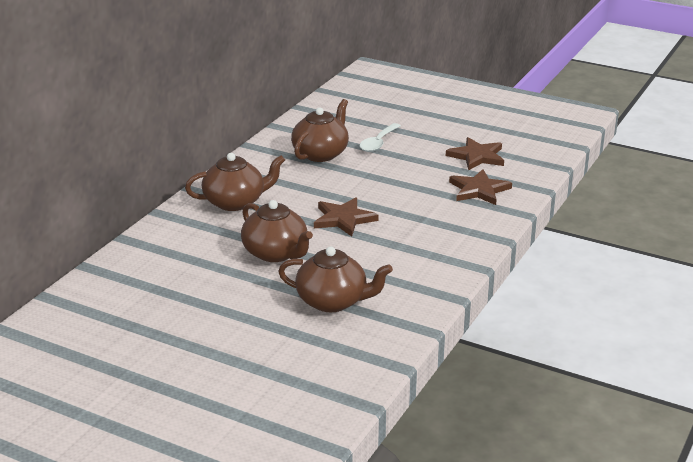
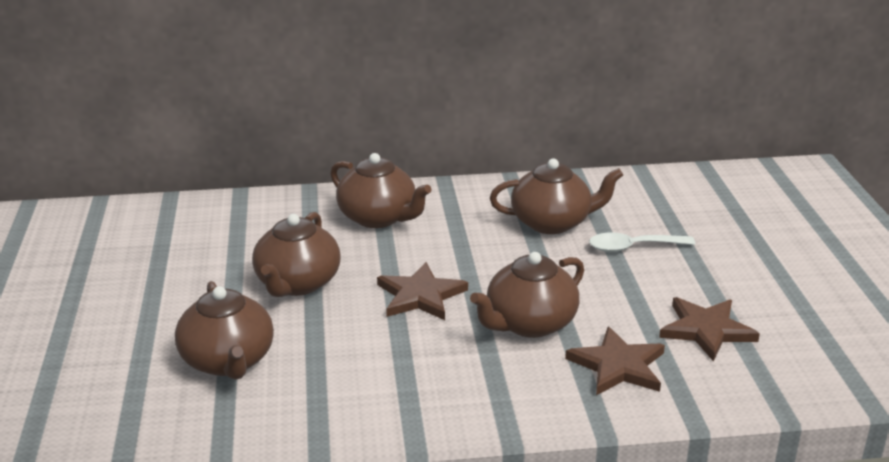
camera: 55 degrees right, 0 degrees up
(413, 198) = (529, 323): none -> brown teapot

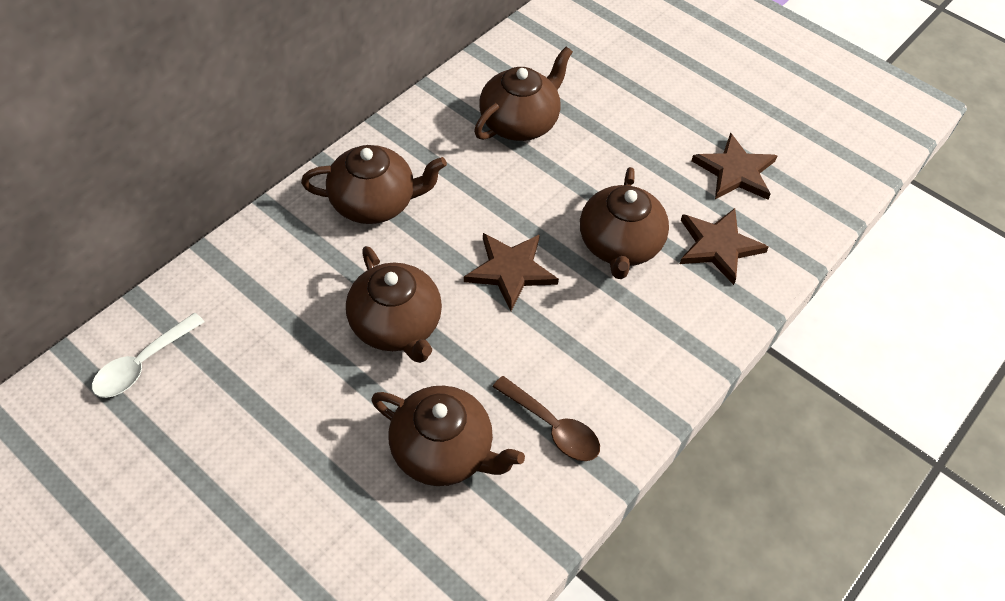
camera: 45 degrees left, 25 degrees up
(320, 392) = (553, 427): none -> brown spoon
(633, 247) = (605, 114): white spoon -> white spoon (142, 364)

